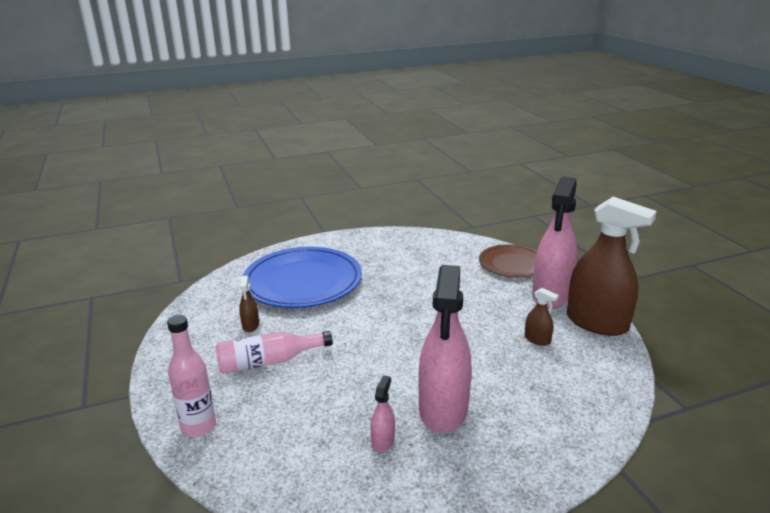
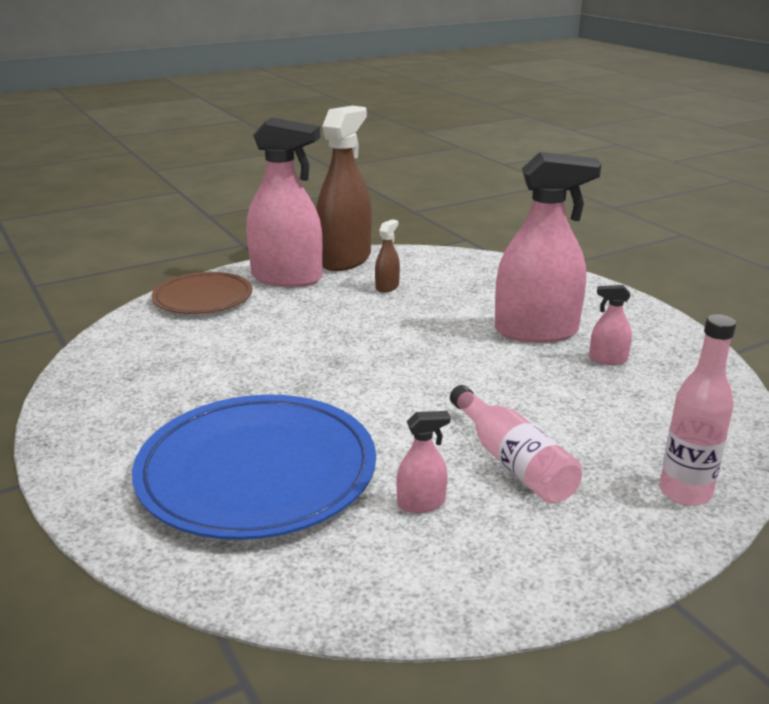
camera: 100 degrees left, 0 degrees up
(250, 325) = (421, 503): brown spray bottle -> pink spray bottle

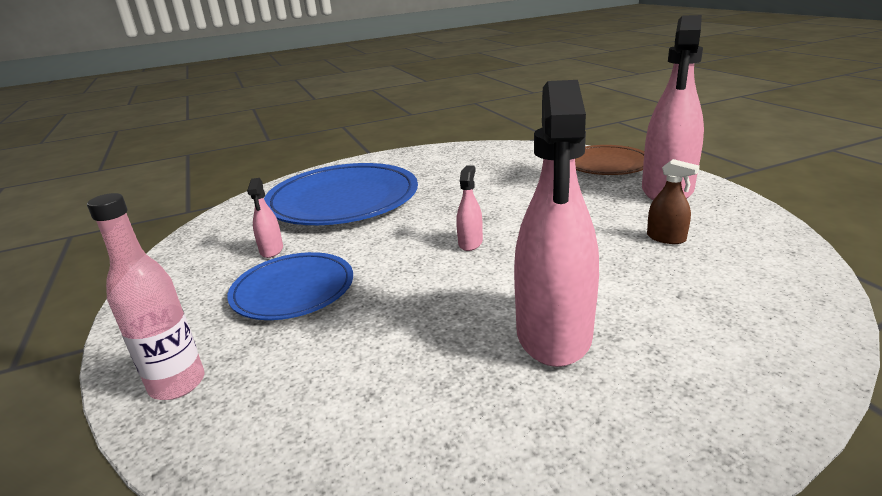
camera: 100 degrees right, 0 degrees up
(345, 259) = (740, 214): brown spray bottle -> none
(512, 461) = (293, 290): pink bottle -> blue plate
(608, 359) = (467, 385): pink spray bottle -> pink spray bottle (470, 243)

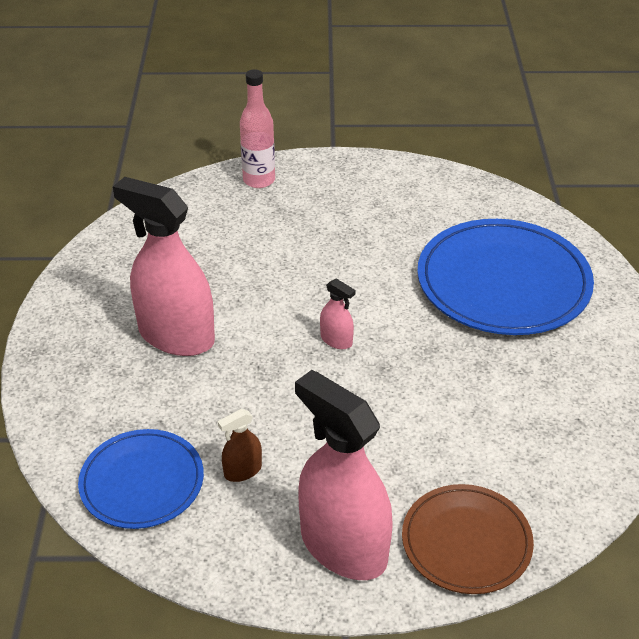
camera: 110 degrees right, 15 degrees up
(271, 250) = (413, 226): pink spray bottle -> none
(293, 290) = (333, 230): blue plate -> blue plate (142, 482)

